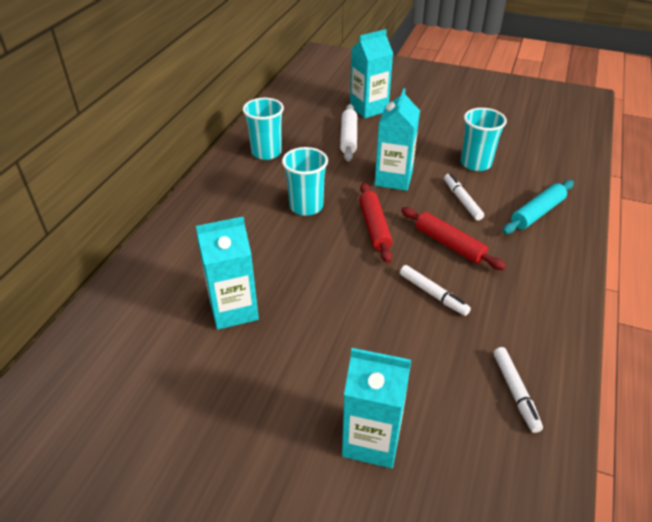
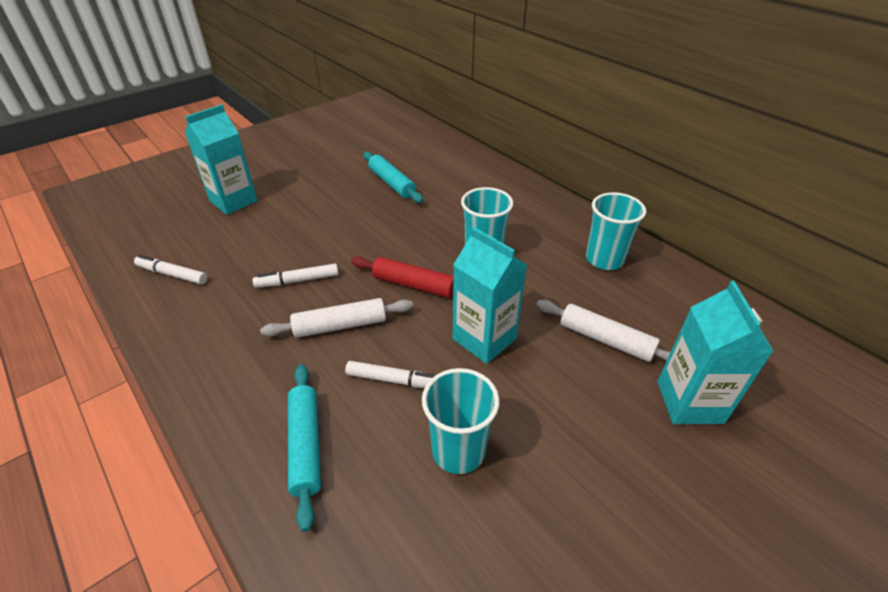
camera: 120 degrees right, 0 degrees up
(233, 310) = (392, 183): turquoise carton -> turquoise rolling pin
(449, 244) = (340, 325): red rolling pin -> white rolling pin

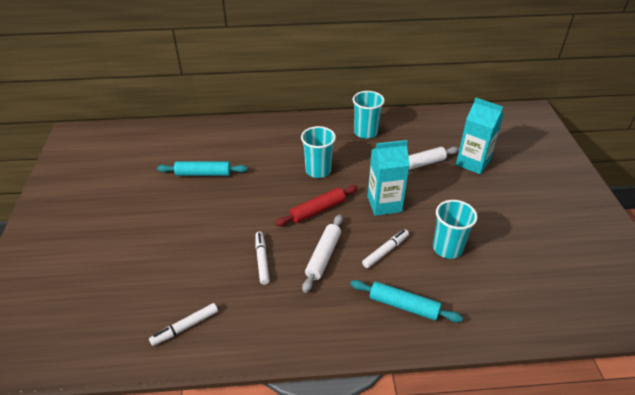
camera: 55 degrees left, 0 degrees up
(233, 201) = (125, 263): turquoise carton -> none
(297, 281) = (262, 260): white marker -> white marker turned 150 degrees clockwise

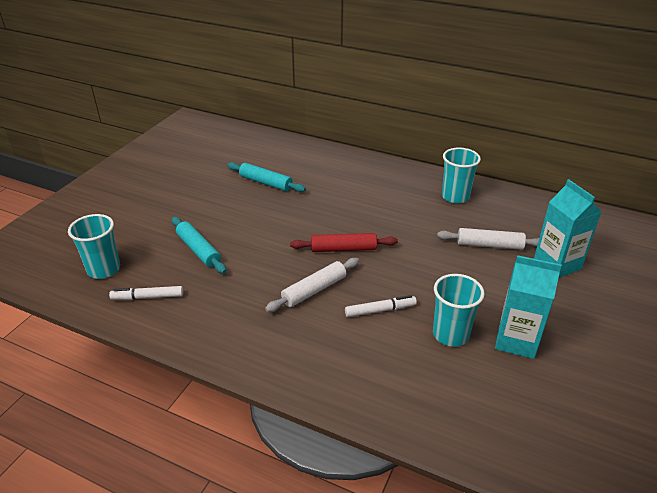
camera: 30 degrees right, 5 degrees down
(262, 260) = (255, 271): white marker -> none
(318, 170) = (374, 215): turquoise cup -> turquoise cup (103, 269)
(384, 204) = (417, 268): turquoise carton -> turquoise carton (516, 340)
(403, 306) = (355, 366): turquoise rolling pin -> turquoise rolling pin (198, 250)

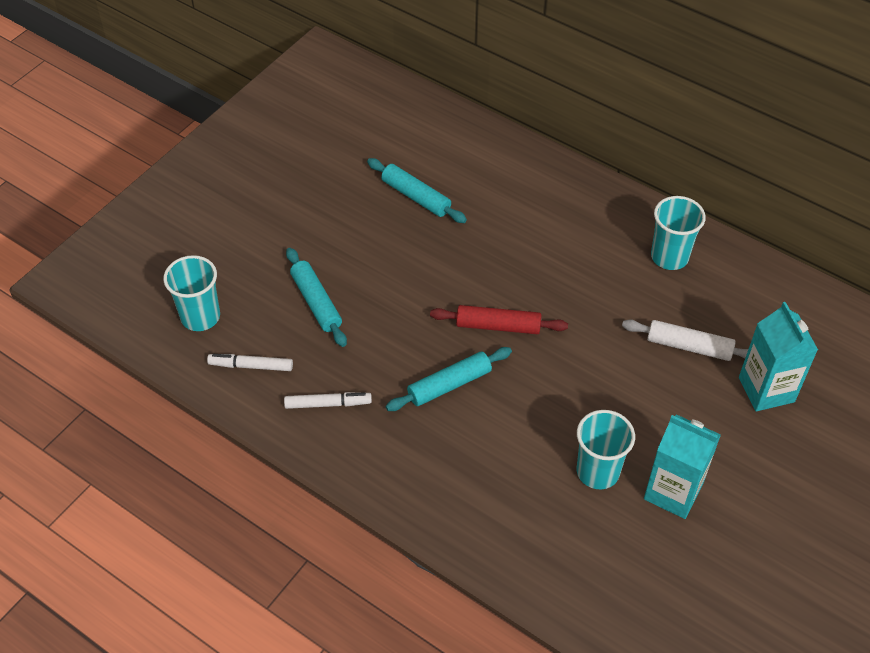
camera: 10 degrees right, 15 degrees up
(314, 290) = (449, 385): white rolling pin -> turquoise rolling pin
(380, 310) = (522, 425): white marker -> white marker (328, 404)

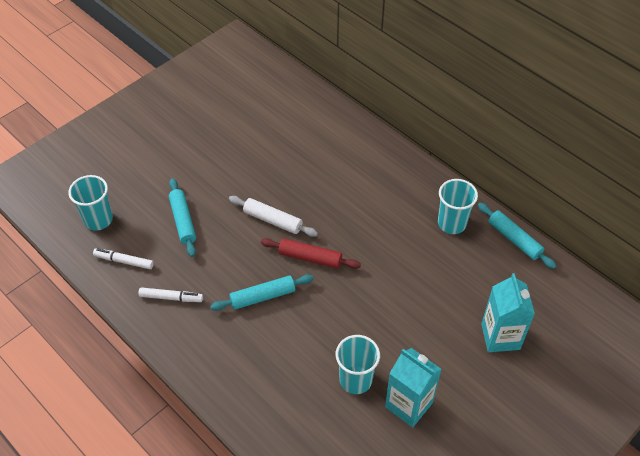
camera: 10 degrees right, 0 degrees up
(416, 197) = (275, 153): turquoise rolling pin -> turquoise rolling pin (514, 239)
(689, 346) = (449, 294): white rolling pin -> white rolling pin (273, 220)

